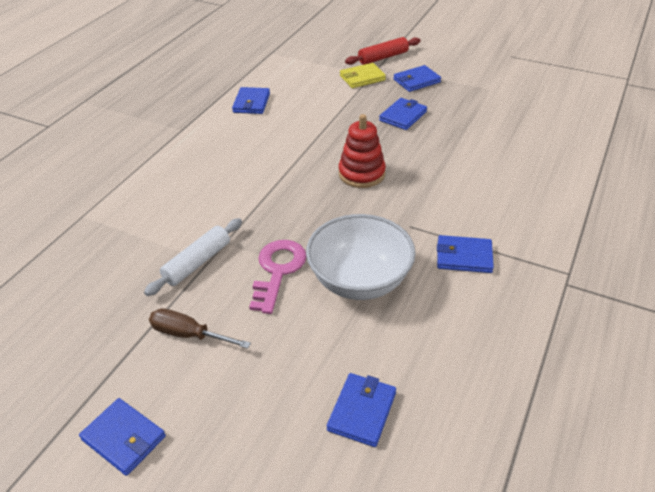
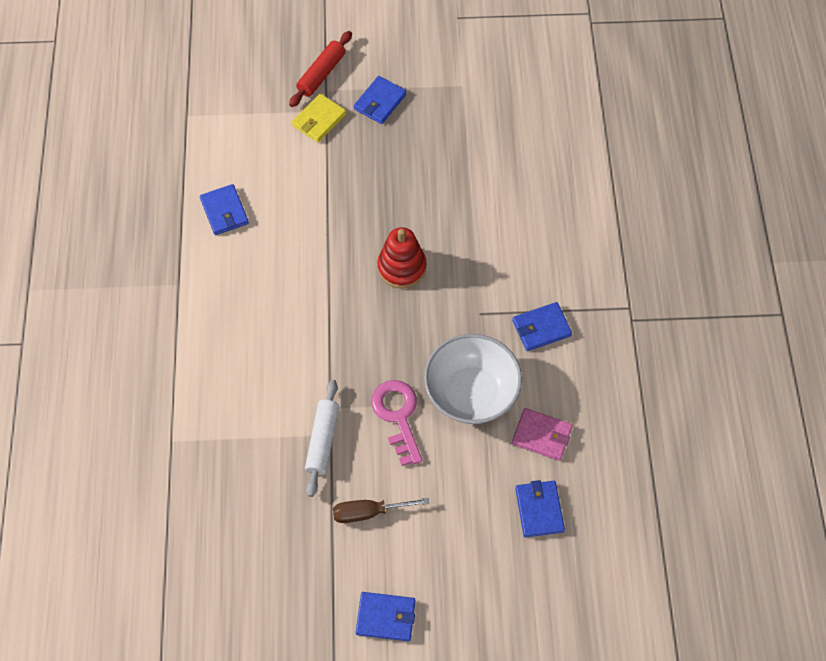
camera: 30 degrees left, 20 degrees up
(403, 116) = (396, 166): blue wallet -> none
(409, 343) = (541, 435): none -> pink wallet

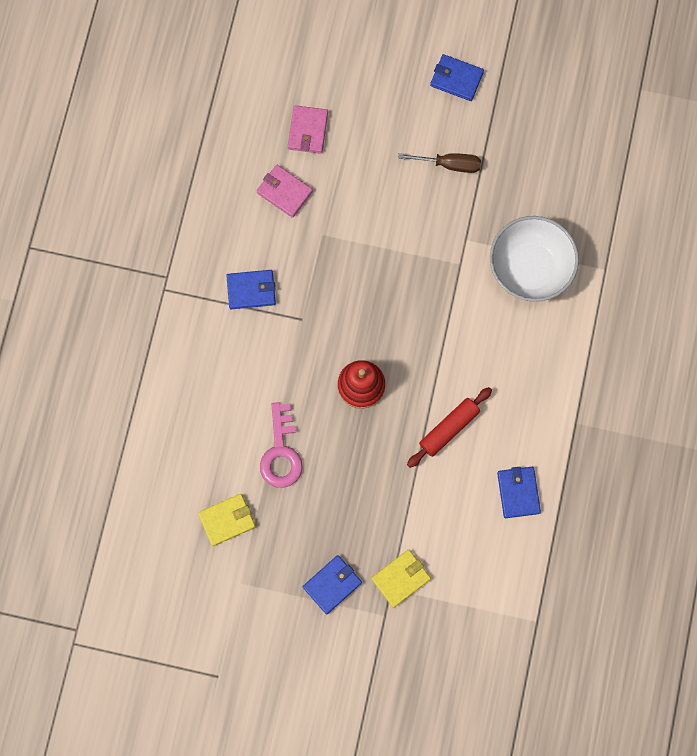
camera: 165 degrees left, 15 degrees up
(321, 74) = (385, 638): red rolling pin -> red rolling pin (449, 428)
(322, 441) = (474, 235): white rolling pin -> none
(397, 416) = (403, 241): pink key -> pink key (281, 452)
(471, 393) = (333, 245): white bowl -> white bowl (529, 268)
(492, 128) = (227, 520): none -> yellow wallet
(539, 510) = (307, 130): blue wallet -> pink wallet

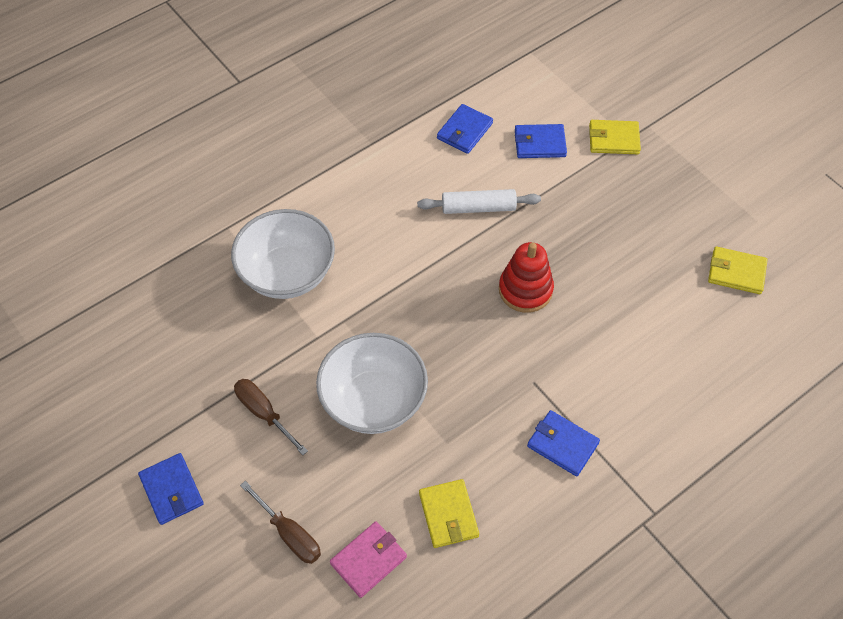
camera: 140 degrees left, 20 degrees down
(281, 452) = (644, 289): pink key -> none
(284, 192) = (448, 515): pink wallet -> yellow wallet
(332, 584) = (676, 170): blue wallet -> blue wallet (540, 143)
(366, 109) = (289, 533): none -> brown screwdriver
(390, 225) = (373, 401): none -> white bowl
(449, 428) = (478, 207): red rolling pin -> white rolling pin

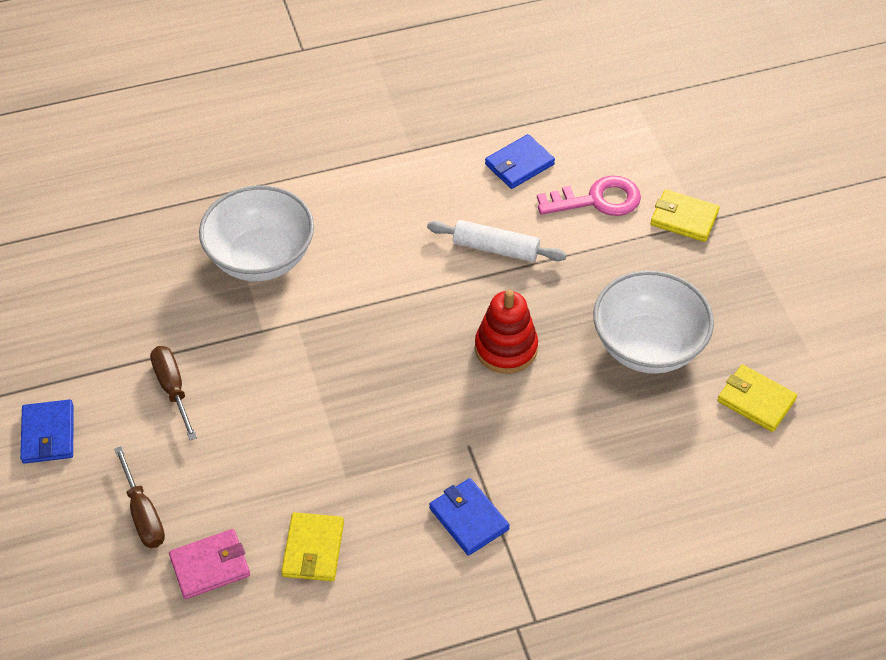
camera: 20 degrees right, 5 degrees down
(373, 401) = (290, 411): white bowl -> white bowl (647, 346)
(540, 143) = (597, 200): blue wallet -> pink key

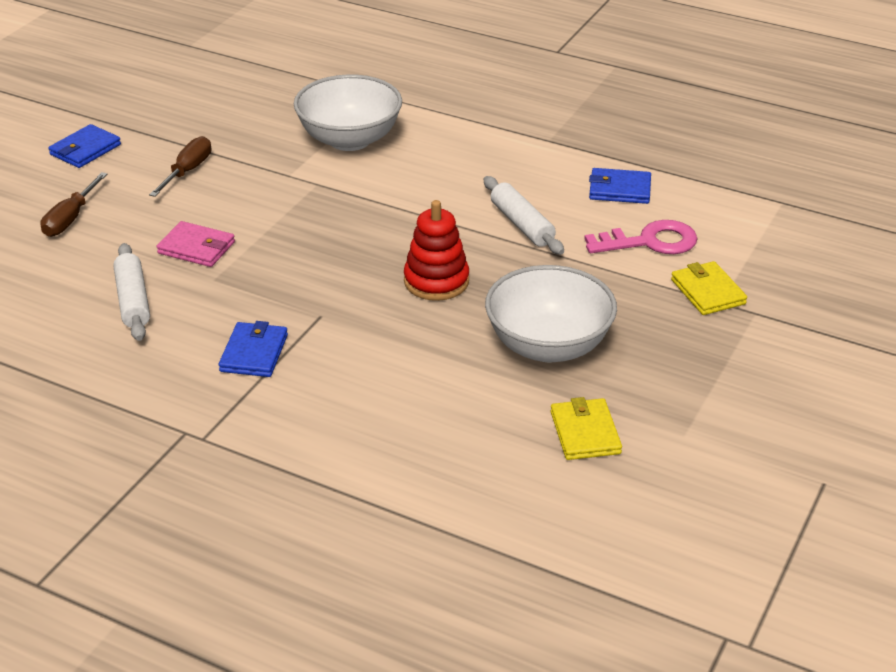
camera: 45 degrees right, 15 degrees down
(210, 566) = (62, 268): pink wallet -> pink wallet (196, 248)
(313, 549) = (133, 301): yellow wallet -> white rolling pin
(597, 200) = (650, 242): pink key -> pink key turned 45 degrees counterclockwise

